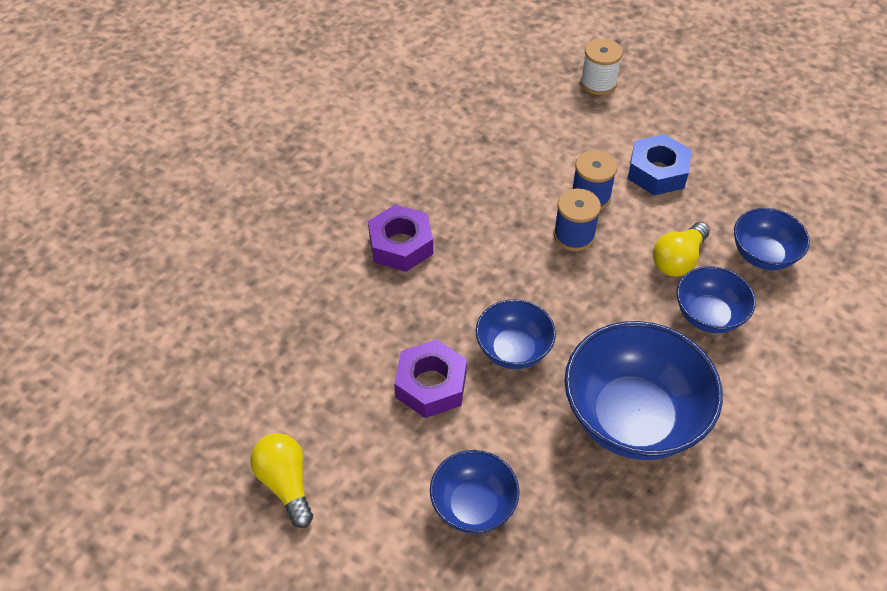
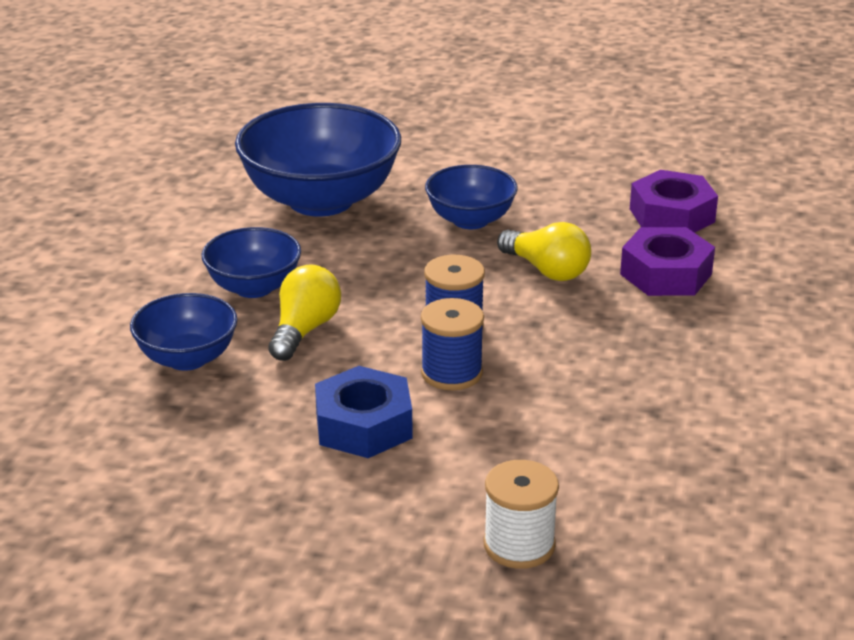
camera: 160 degrees right, 20 degrees down
(286, 483) = (621, 113): yellow light bulb -> yellow light bulb (547, 270)
(431, 385) = (540, 183): purple nut -> purple nut (672, 215)
(473, 506) = (448, 130): blue bowl -> none

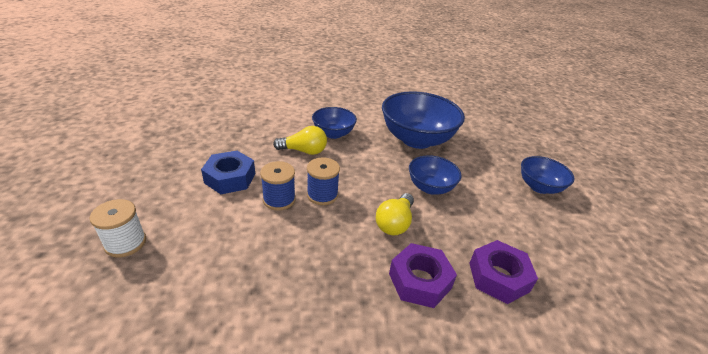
camera: 70 degrees right, 5 degrees up
(187, 358) = (274, 127): blue bowl -> blue bowl (539, 187)

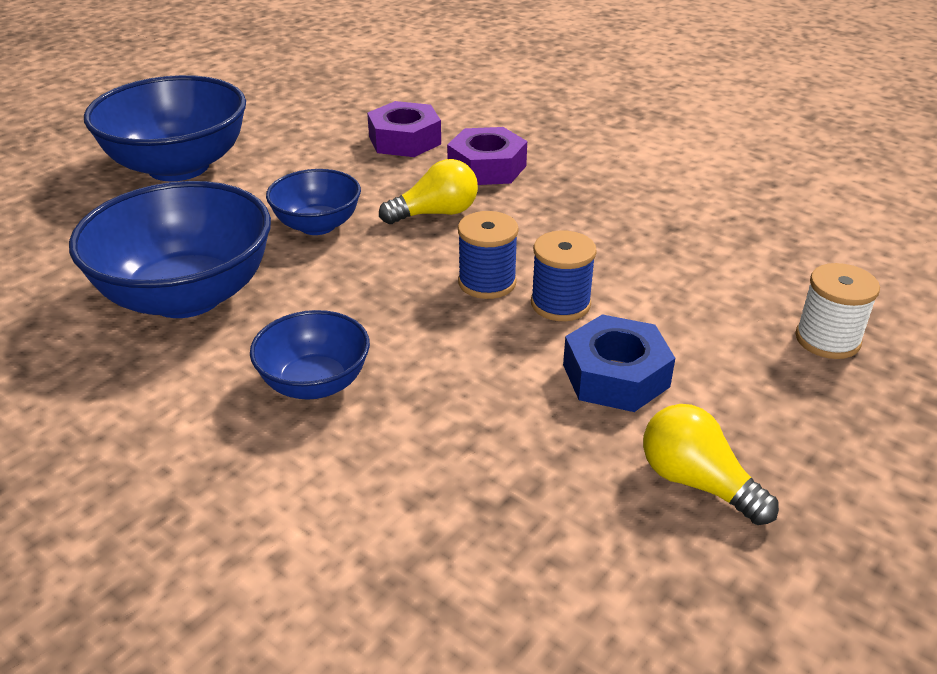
camera: 135 degrees left, 0 degrees up
(304, 151) = (426, 370): yellow light bulb -> yellow light bulb (697, 482)
(539, 187) = (178, 166): blue bowl -> blue bowl, size x1.82

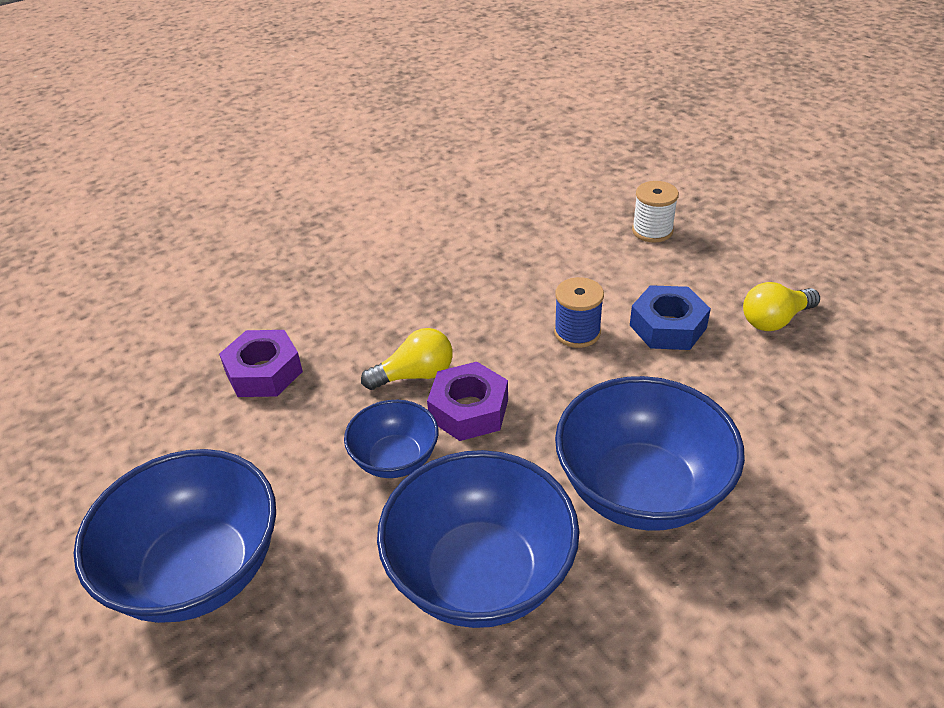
camera: 70 degrees left, 5 degrees up
(315, 383) = (641, 490): blue bowl -> blue bowl, size x1.82
(435, 213) = (415, 375): yellow light bulb -> yellow light bulb turned 75 degrees clockwise
(487, 167) = (352, 328): purple nut -> purple nut (469, 410)
(487, 282) = (535, 365): blue spool -> none

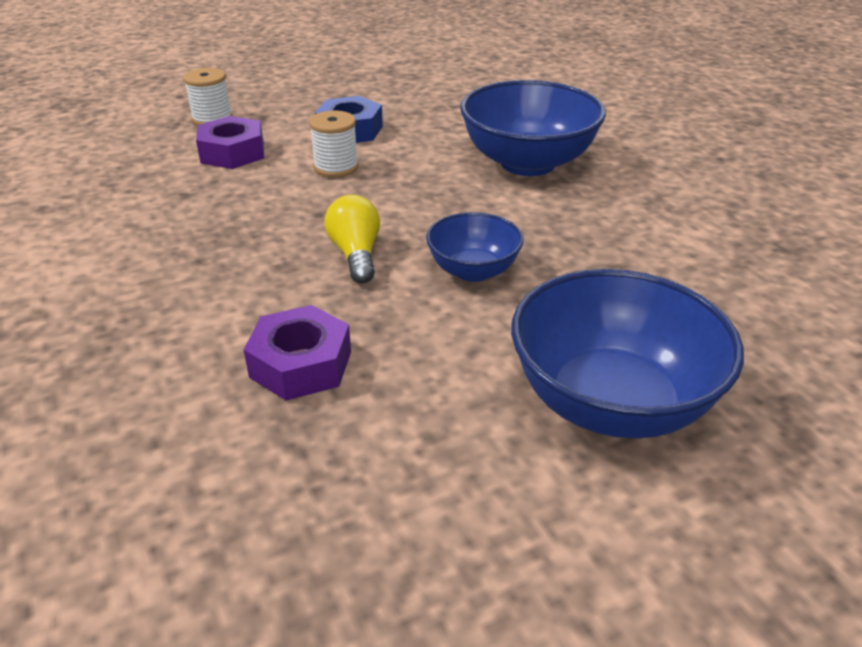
camera: 85 degrees left, 5 degrees down
(469, 410) = (418, 227): purple nut -> purple nut (232, 153)
(480, 574) = (608, 234): blue bowl -> none
(577, 332) = (336, 167): blue spool -> white spool
(775, 320) = (364, 94): yellow light bulb -> none

